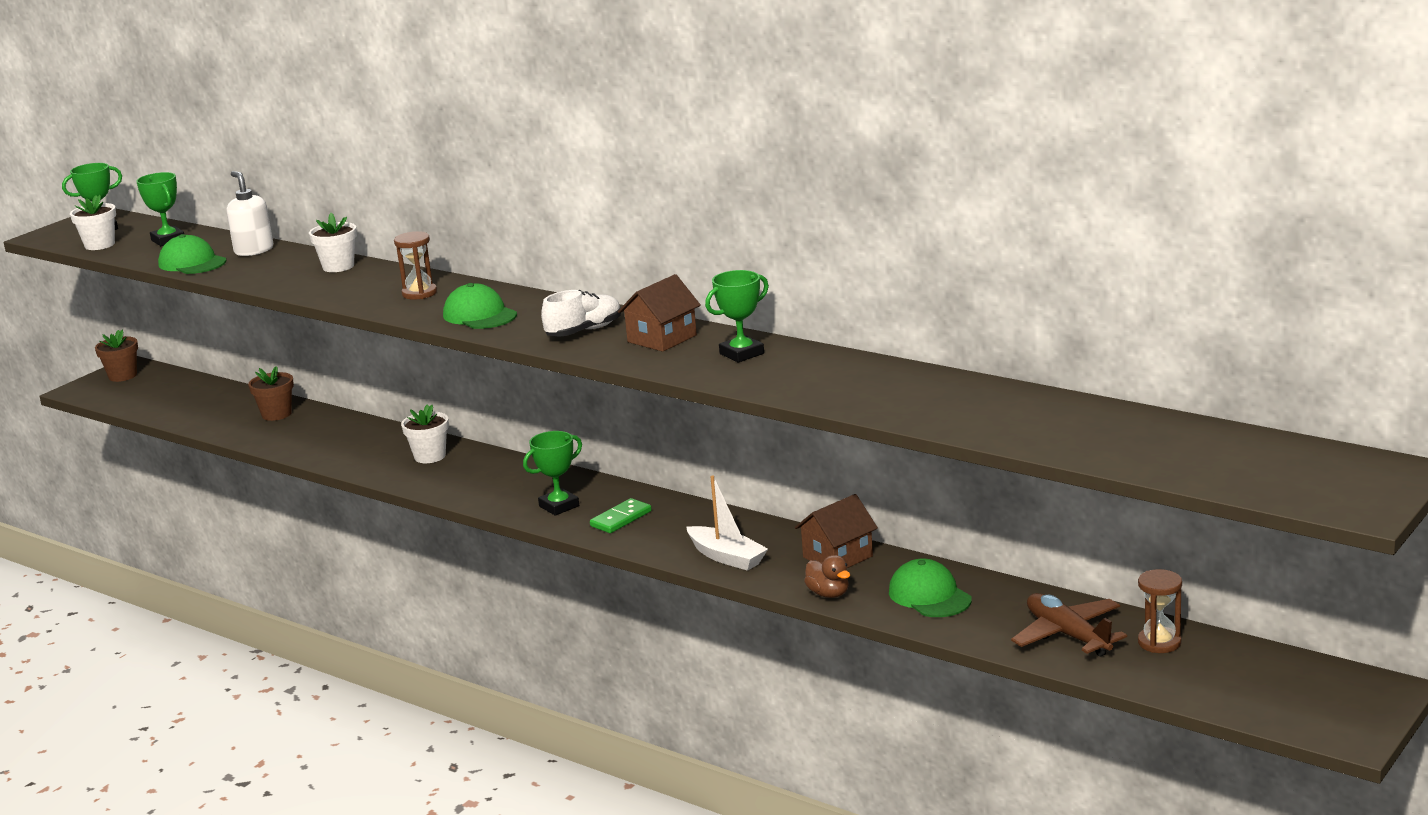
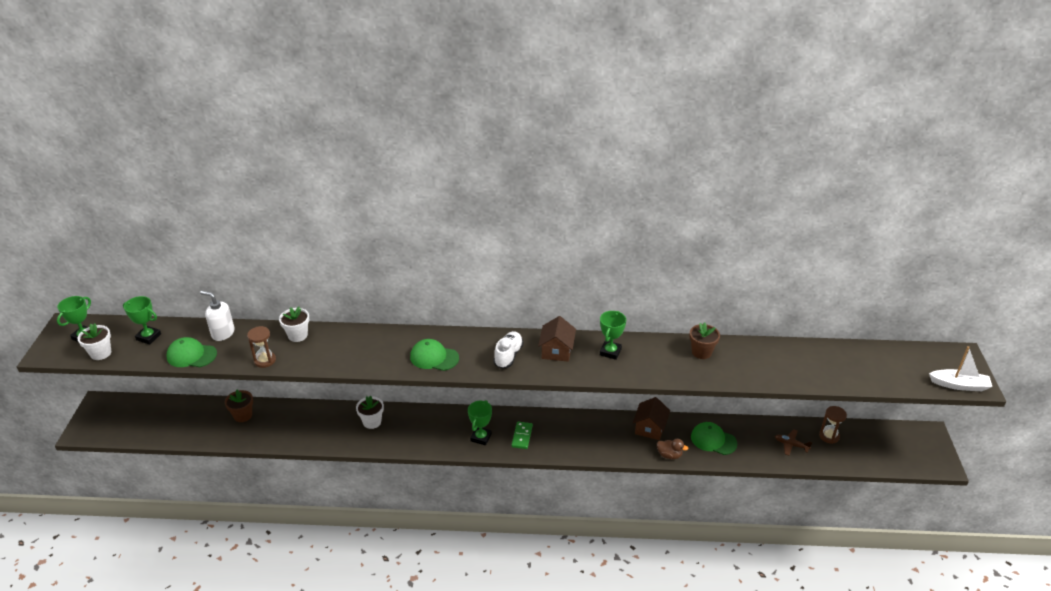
camera: 35 degrees left, 15 degrees up
(122, 376) = (101, 411): brown flower pot -> brown flower pot (701, 352)
(419, 293) = (376, 347): brown hourglass -> brown hourglass (265, 360)
(727, 557) = (599, 446): white boat -> white boat (959, 385)
(1068, 635) = (791, 445): brown plane -> brown plane, size x0.61

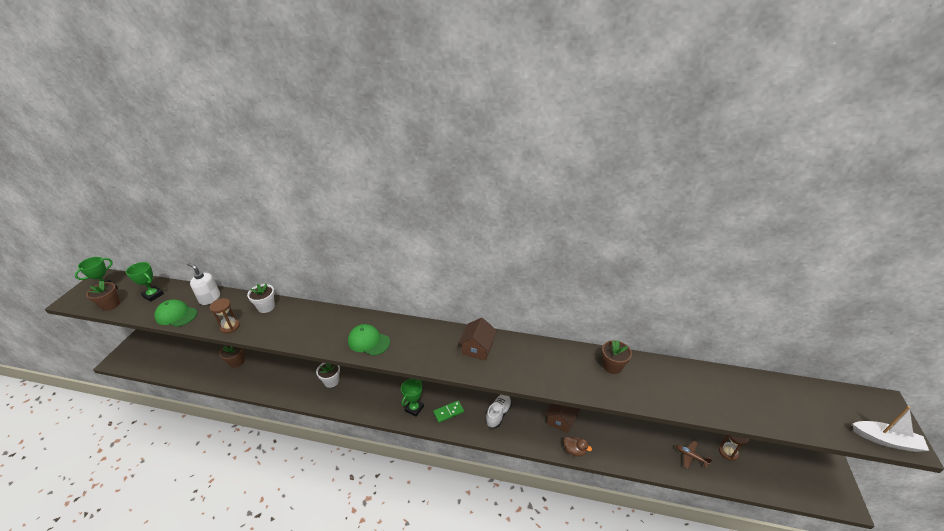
camera: 10 degrees right, 0 degrees up
(101, 353) = (110, 305): white flower pot -> brown flower pot
(508, 355) = (433, 348): white shoe -> white shoe (498, 414)
(522, 436) = (448, 412): green domino -> green domino turned 45 degrees clockwise
(610, 352) = (526, 355): green trophy -> none
(713, 440) = (617, 440): green cap -> none

